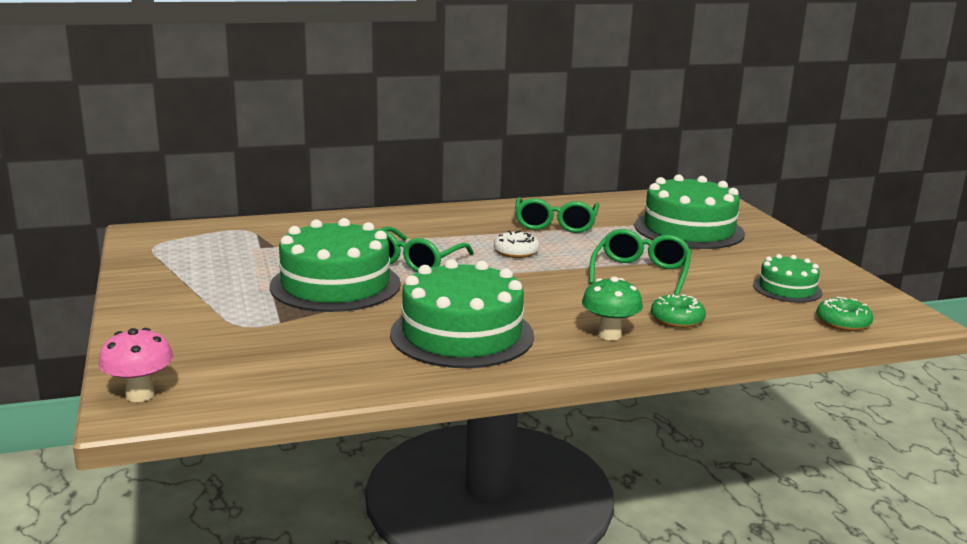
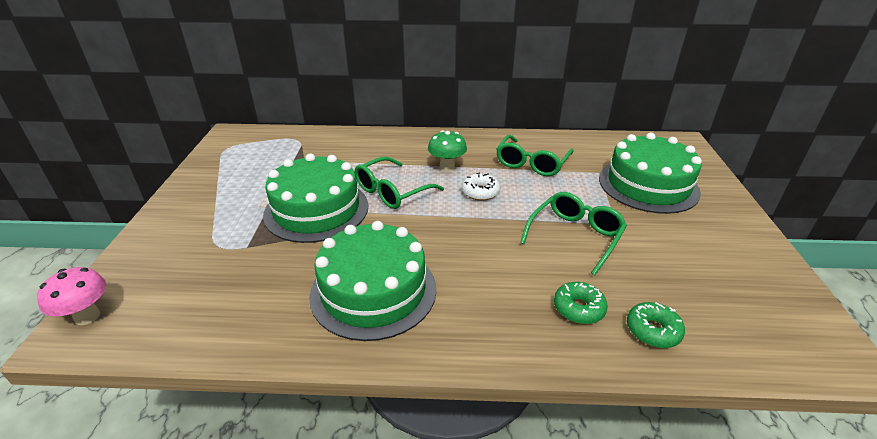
camera: 20 degrees right, 15 degrees up
(609, 335) = (502, 318): green mushroom -> green mushroom (447, 167)
(787, 289) = (713, 283): green cake -> none
(843, 322) = (756, 349): green donut -> green donut (653, 330)

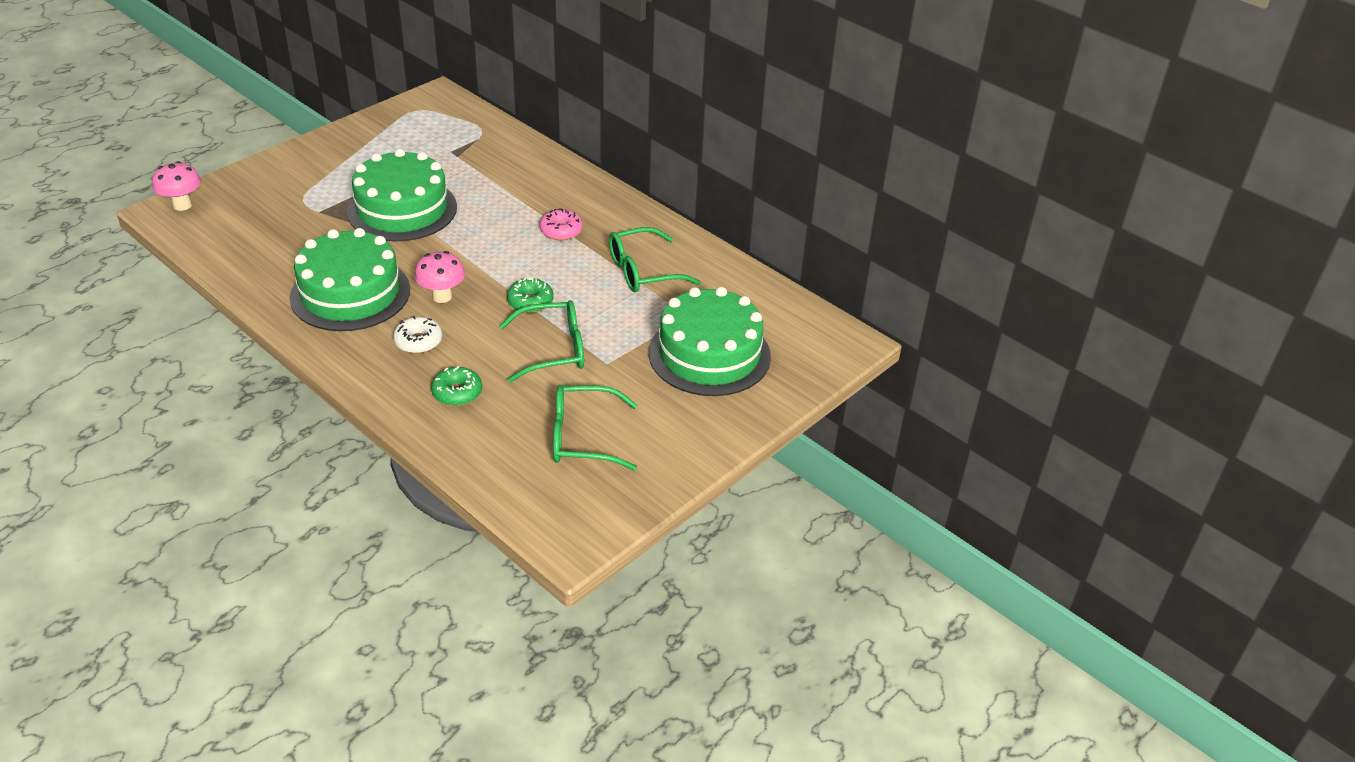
camera: 40 degrees right, 5 degrees up
(392, 191) = (480, 227): green glasses -> green glasses (583, 437)
(446, 249) = (442, 296): none -> pink mushroom
(447, 167) = (561, 231): green mushroom -> pink donut
(480, 192) = (547, 269): white donut -> white donut (418, 341)
(653, 330) = (478, 437): green donut -> green donut (530, 302)

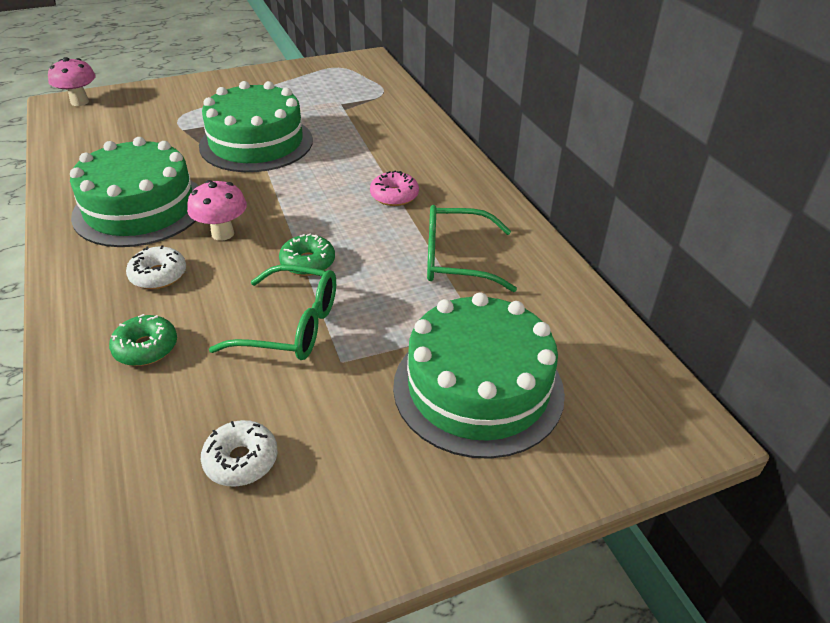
camera: 25 degrees right, 0 degrees up
(583, 437) = (241, 460): green glasses -> white donut

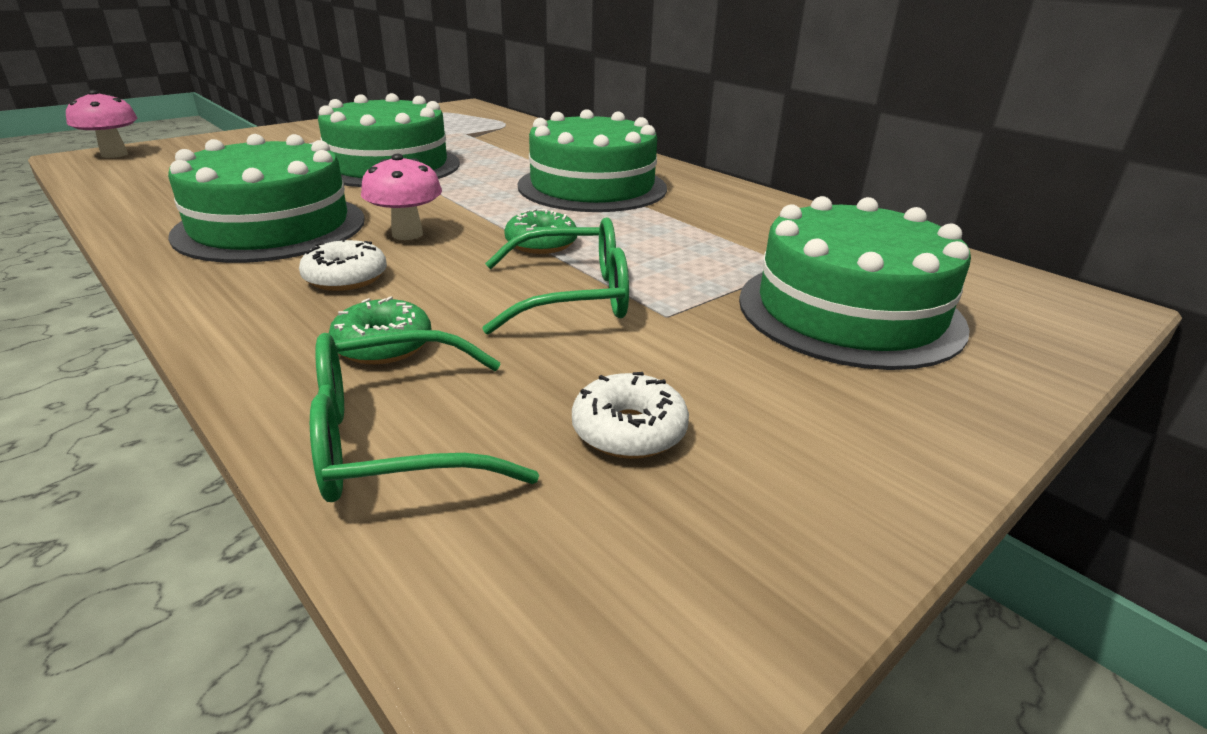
camera: 20 degrees left, 10 degrees down
(394, 196) = (592, 186): pink donut -> green cake
(457, 259) = (711, 222): green glasses -> green glasses (397, 438)

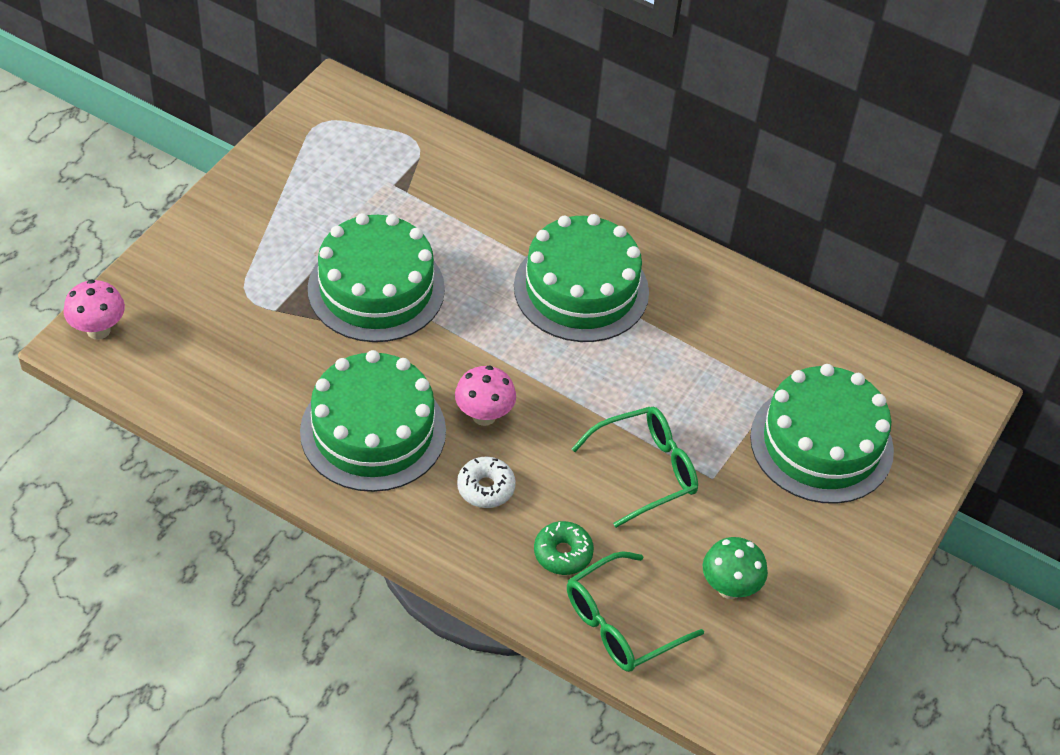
camera: 20 degrees left, 20 degrees up
(541, 244) = (590, 404): green donut -> none
(629, 430) = (729, 588): white donut -> green mushroom

